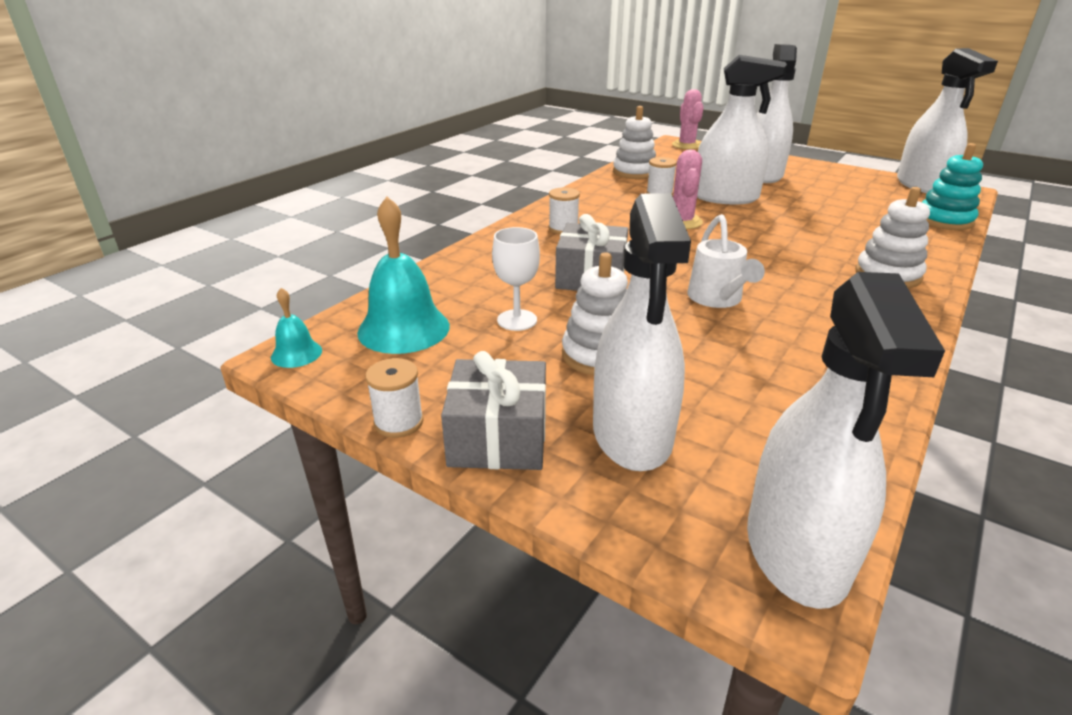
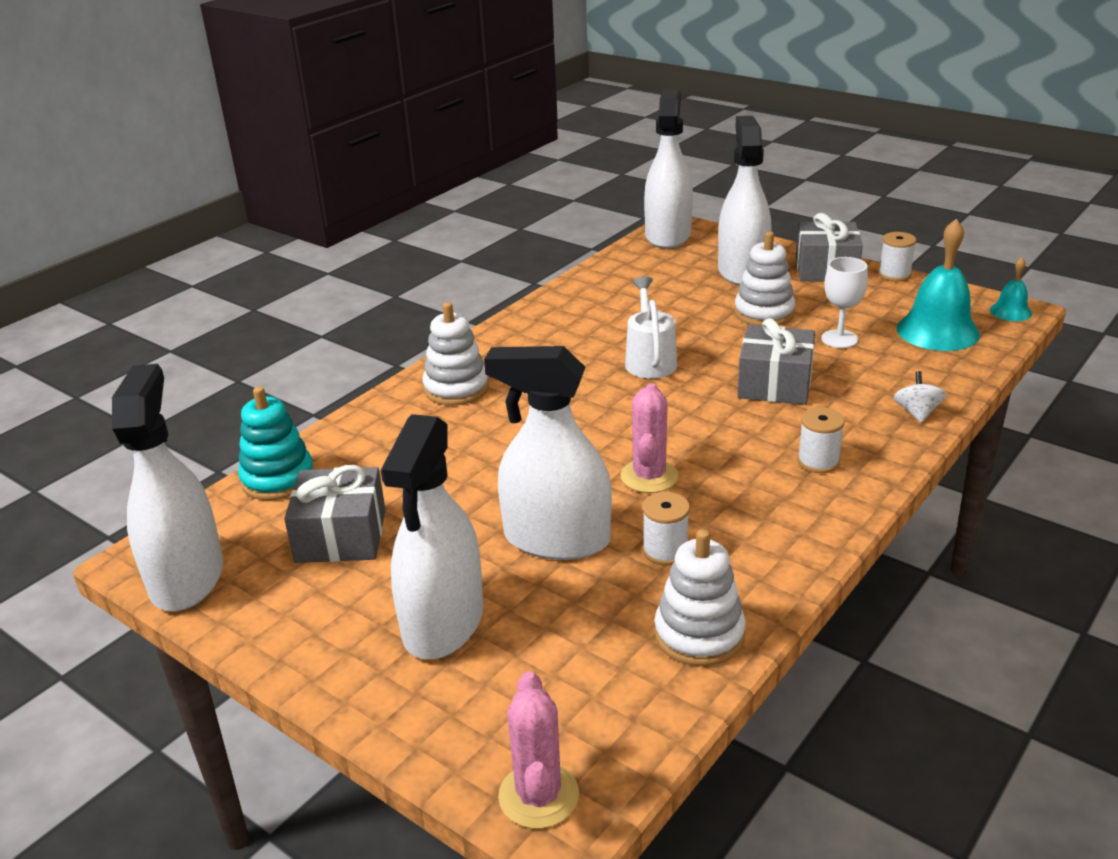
camera: 175 degrees left, 0 degrees up
(475, 256) = (917, 413): none -> white spinning top
(858, 198) = (341, 536): none -> grey gift

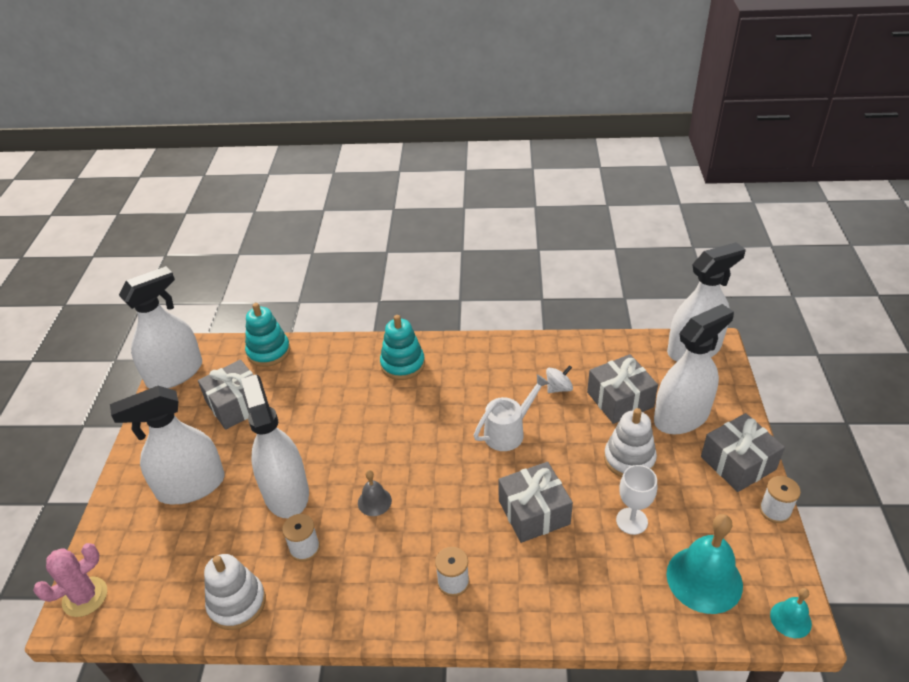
camera: 55 degrees right, 10 degrees up
(456, 388) = (402, 364): white stacking toy -> turquoise stacking toy
(649, 476) = (374, 501): pink cactus -> grey bell
(683, 290) = (620, 399): none -> grey gift
(917, 413) = (563, 615): white spinning top -> white spinning top (558, 388)

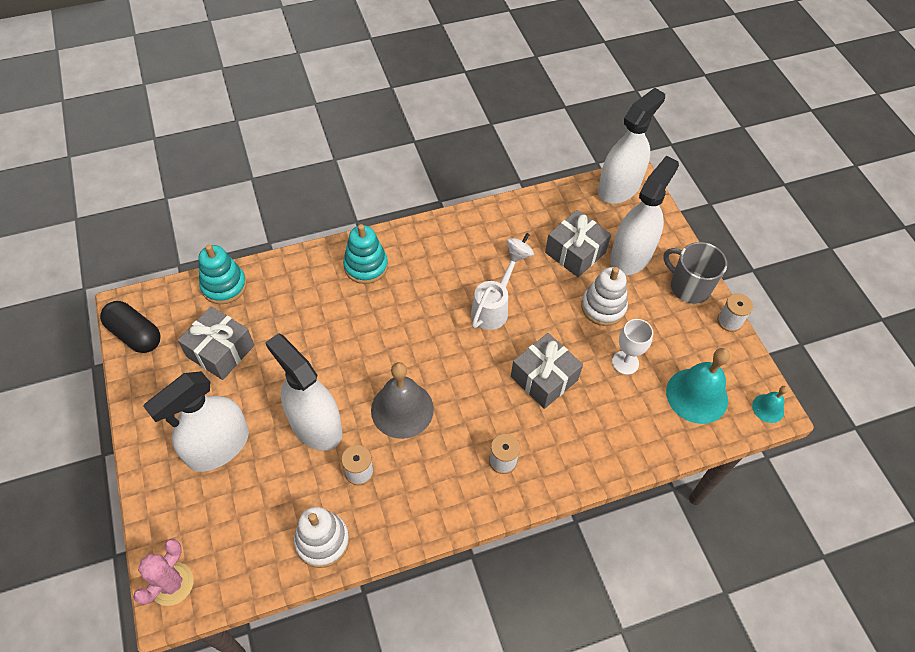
camera: 25 degrees left, 15 degrees up
(175, 373) = (135, 334): white spray bottle -> black capsule
(374, 501) = (402, 409): grey bell -> grey bell, size x1.96
(738, 463) = (689, 287): grey gift -> grey mug

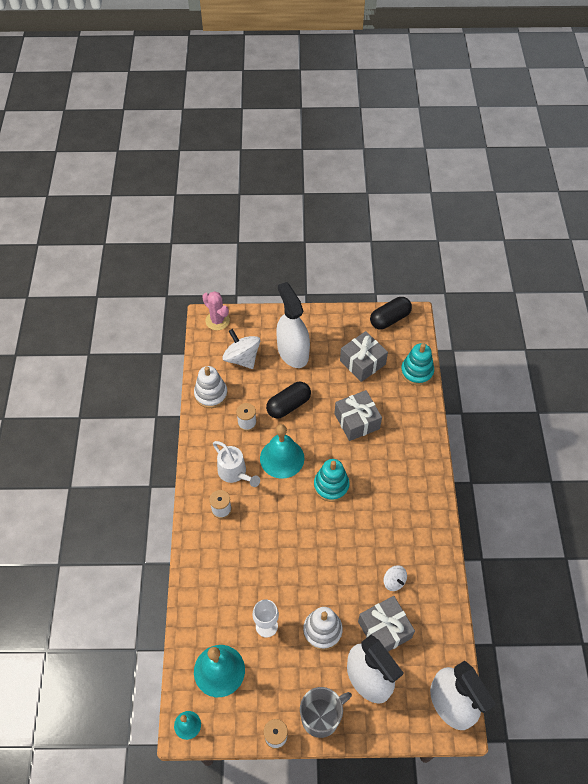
camera: 110 degrees right, 0 degrees up
(244, 517) = (242, 358): none -> white spinning top
(315, 425) = (288, 405): white spray bottle -> black capsule
(366, 266) = (411, 464): turquoise stacking toy -> turquoise stacking toy (331, 486)
(402, 409) = (282, 458): grey bell -> turquoise bell
(492, 309) = (346, 543): white watering can -> white watering can (235, 473)
(544, 378) = (273, 559): grey gift -> grey gift (357, 421)

